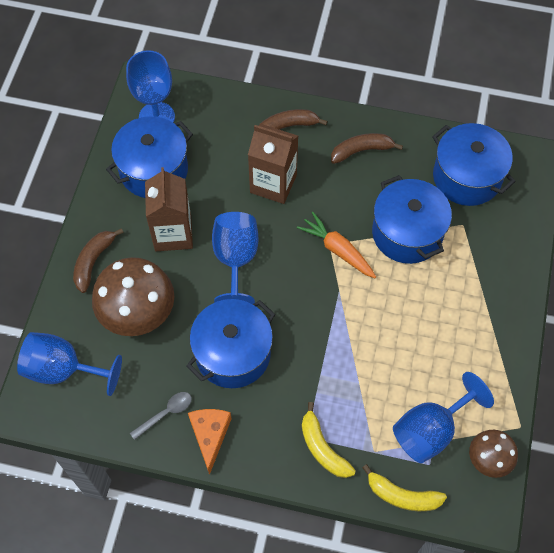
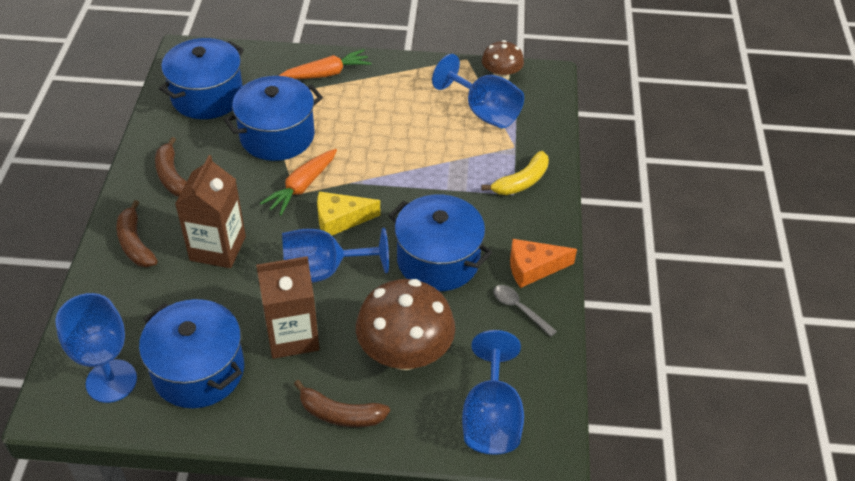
camera: 100 degrees left, 15 degrees down
(293, 278) = (340, 220): none -> yellow cheese
(402, 495) = (549, 127): yellow banana -> none
(498, 283) = (327, 73): none -> orange carrot

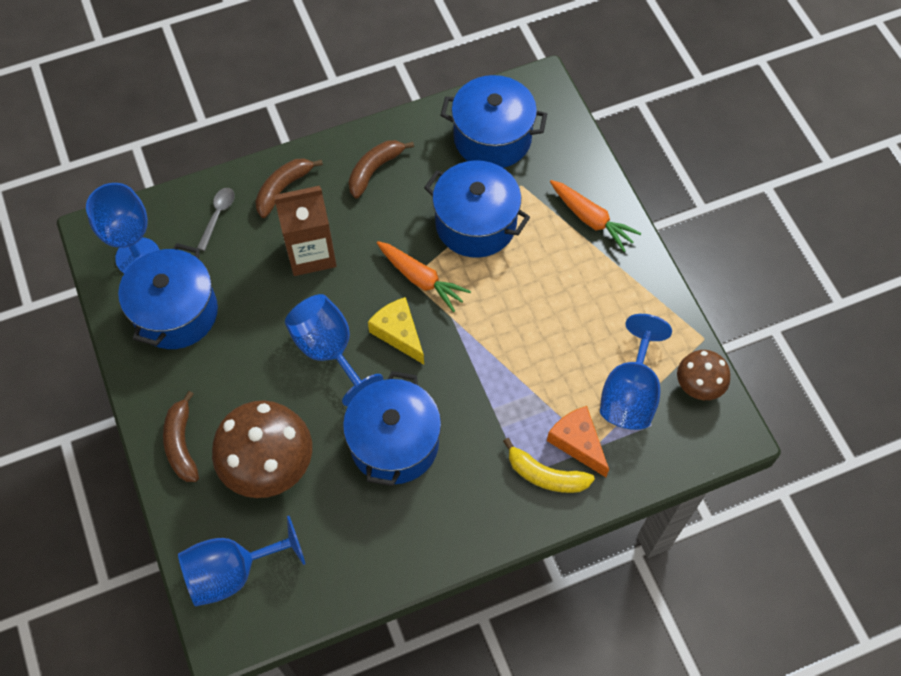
camera: 65 degrees right, 15 degrees up
(292, 336) = (245, 364): brown carton -> none
(301, 187) = (421, 279): orange carrot -> orange carrot turned 150 degrees counterclockwise
(519, 309) = (371, 544): grey spoon -> grey spoon (218, 216)
(533, 268) = (431, 536): orange cheese -> orange cheese (577, 442)

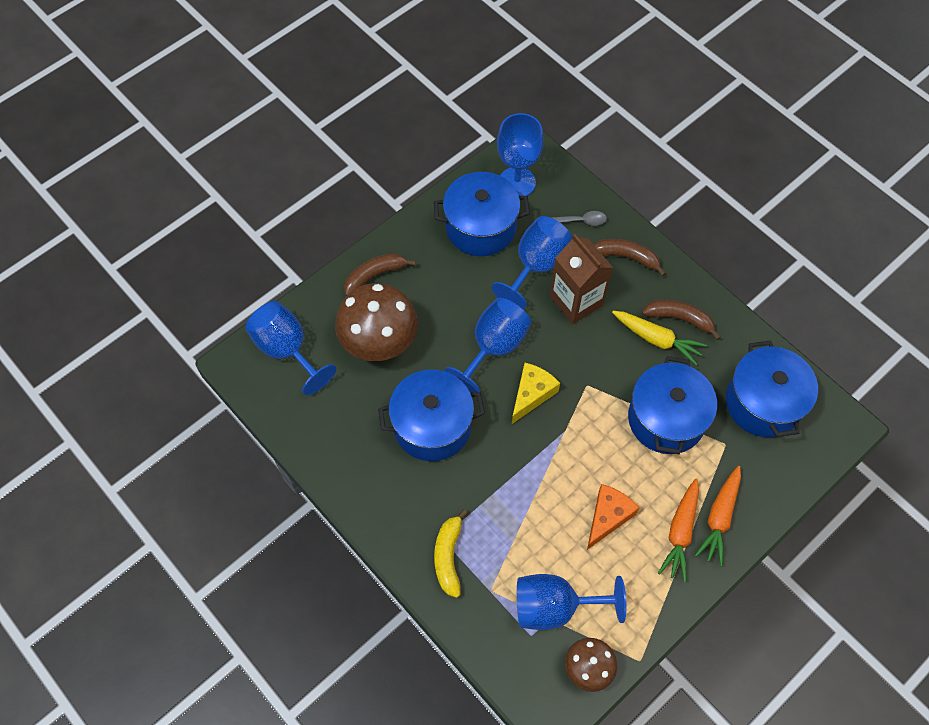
camera: 70 degrees right, 0 degrees up
(251, 276) = (536, 266): none -> blue goblet
(388, 198) = (657, 340): none -> yellow carrot
(421, 279) = (590, 394): orange carrot -> orange carrot (680, 533)
(577, 442) = (489, 575): orange cheese -> orange cheese (608, 517)

